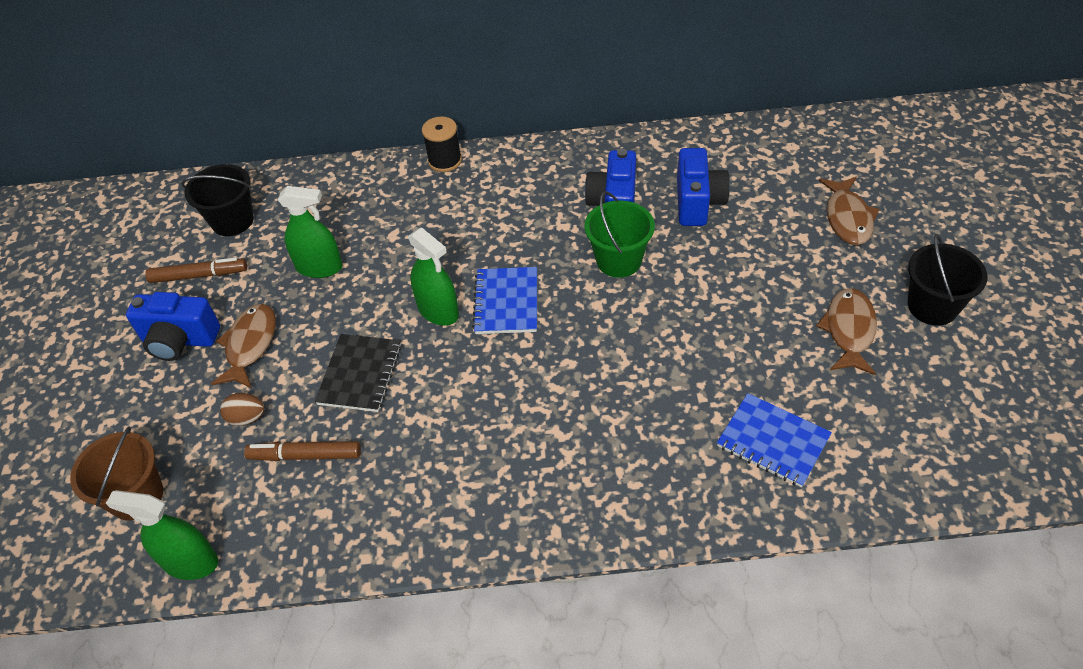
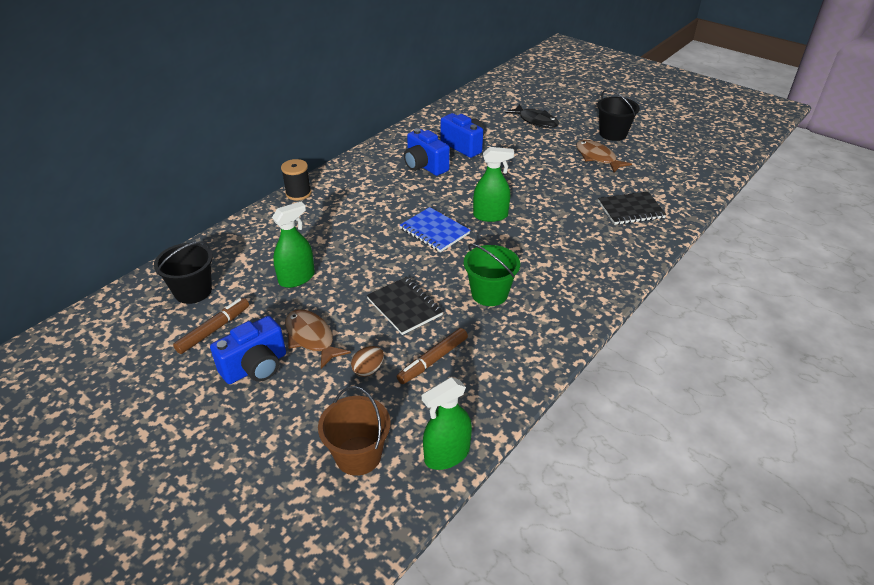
camera: 50 degrees left, 10 degrees down
(438, 311) = (403, 255): green spray bottle -> green spray bottle (490, 215)
(619, 260) = (463, 185): green bucket -> green bucket (489, 293)
(772, 442) = (631, 210): blue notebook -> black notebook
(847, 218) = (535, 121): brown fish -> black fish

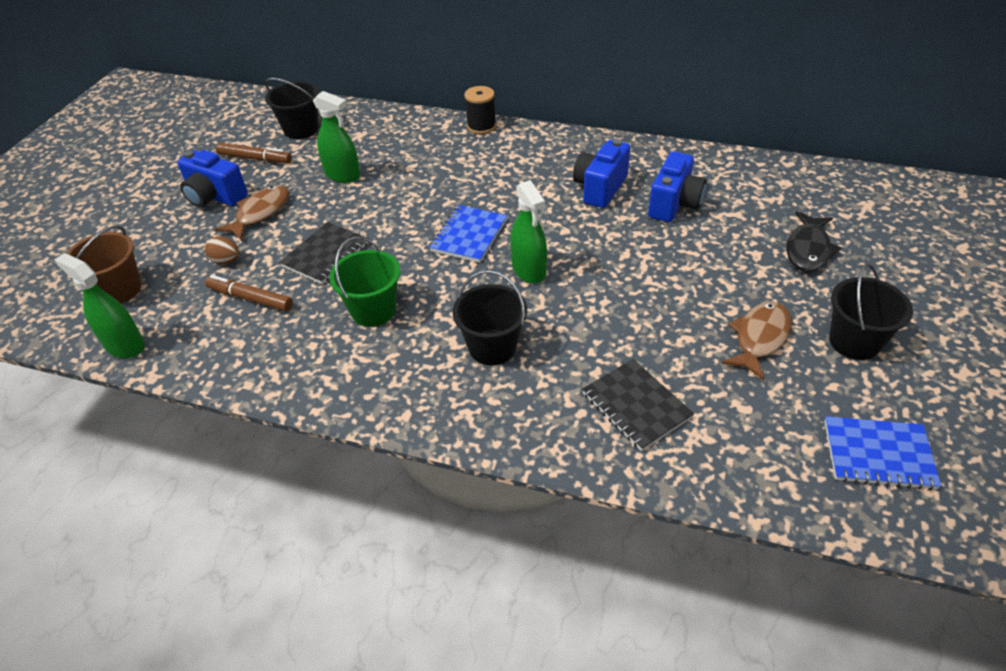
camera: 70 degrees right, 5 degrees up
(557, 248) = (492, 347): none -> black bucket
(688, 154) = (878, 455): none -> blue notebook

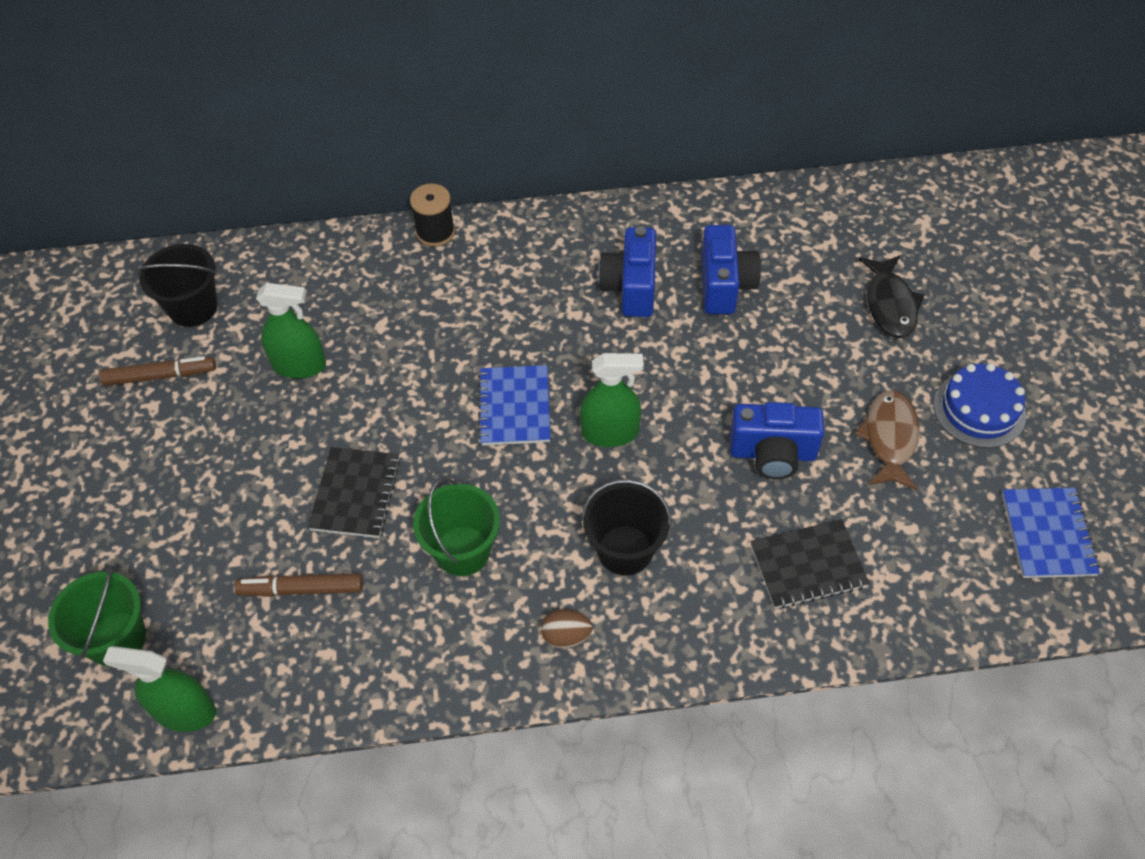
camera: 25 degrees left, 10 degrees up
(119, 290) = (117, 639): brown bucket -> green bucket
(215, 197) = (146, 455): blue camera -> blue camera (772, 453)
(226, 261) = (232, 547): brown egg -> brown egg (566, 636)
(260, 213) = (228, 460): brown fish -> none
(529, 270) = (610, 433): green spray bottle -> green spray bottle turned 45 degrees counterclockwise
(636, 406) = (808, 566): black notebook -> black notebook turned 45 degrees counterclockwise
(854, 341) = (979, 409): black bucket -> blue cake
(878, 455) = (1048, 534): blue notebook -> blue notebook turned 75 degrees counterclockwise

